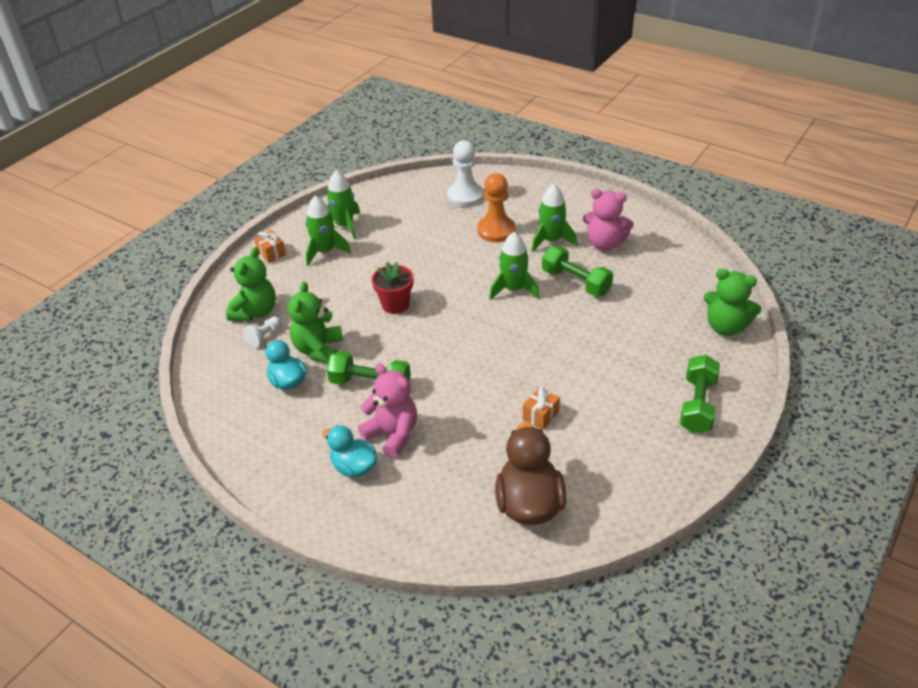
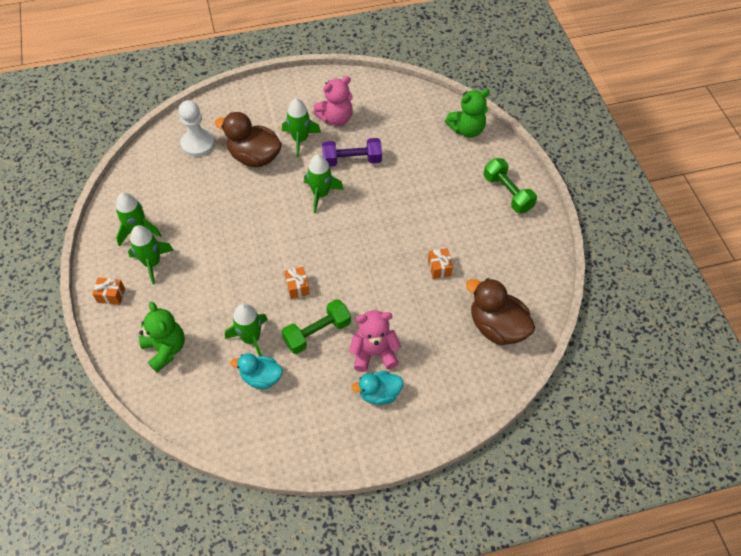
camera: 50 degrees left, 15 degrees up
(264, 337) = (199, 361): white pawn -> none
(318, 350) = (251, 338): green teddy bear -> green rocket
(395, 305) = (259, 264): red flower pot -> none
(401, 341) = (297, 287): none -> orange gift
(496, 230) = (254, 157): orange pawn -> brown duck
(576, 282) = (352, 160): green dumbbell -> purple dumbbell

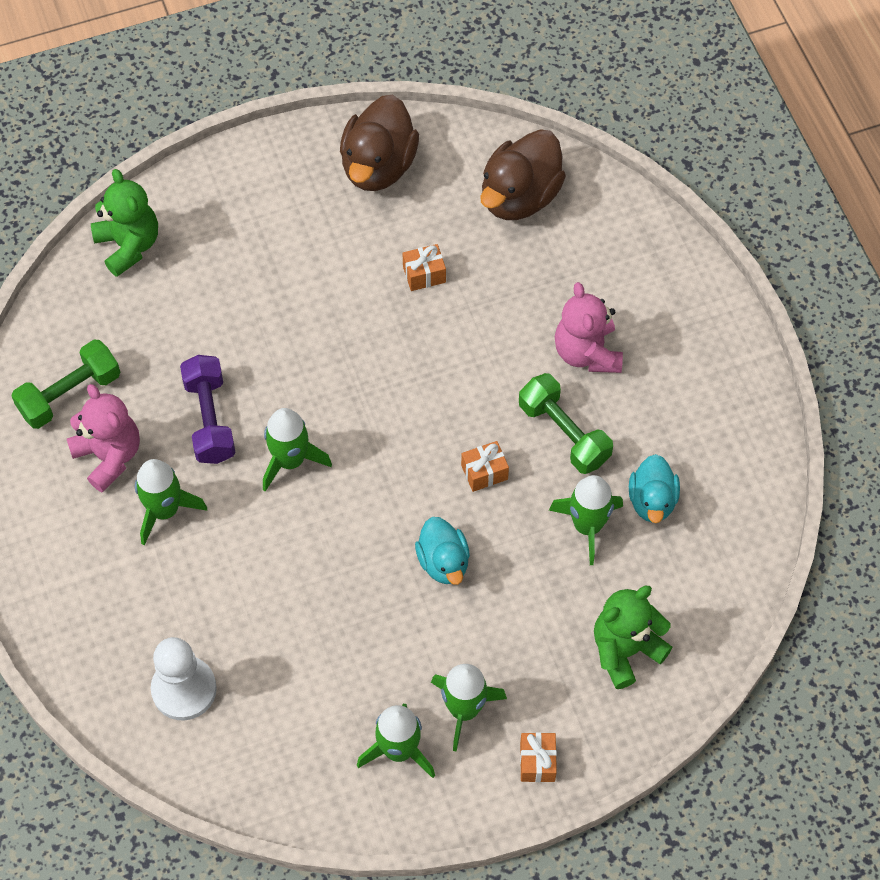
camera: 95 degrees left, 5 degrees up
(254, 157) = (211, 582): brown duck -> brown duck (378, 166)
(379, 394) = (651, 340): turquoise duck -> turquoise duck (443, 562)
(507, 193) = (266, 184): green dumbbell -> green dumbbell (70, 394)

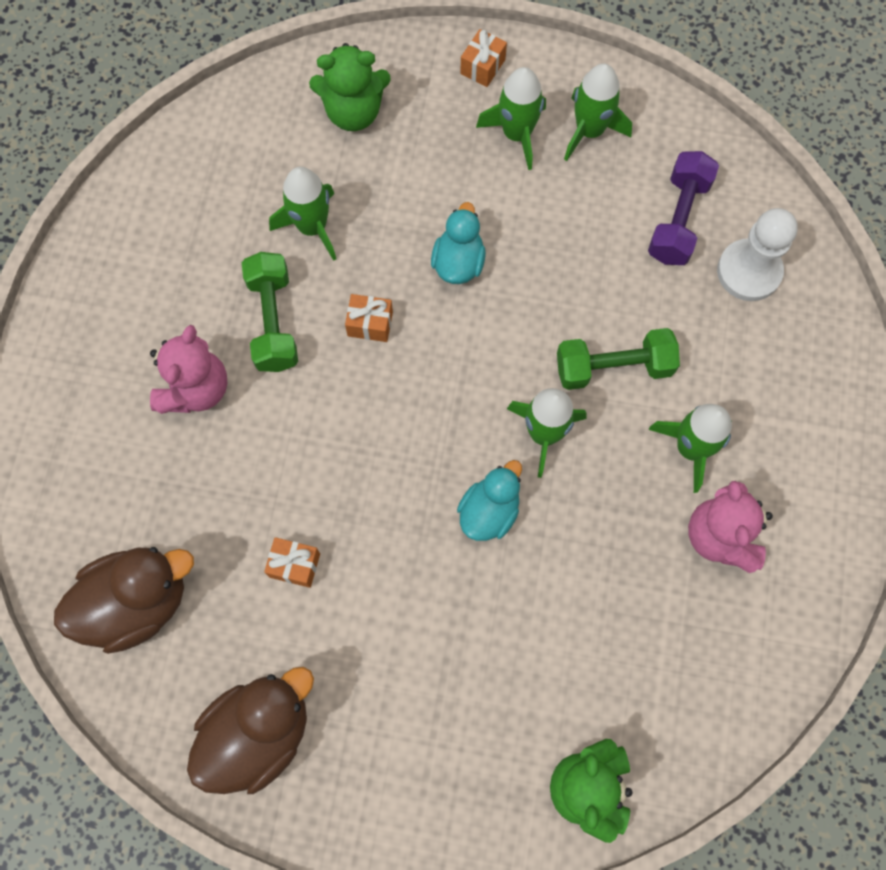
camera: 150 degrees left, 10 degrees up
(70, 394) = (732, 630): green dumbbell -> green dumbbell (613, 367)
(209, 419) = (601, 521): purple dumbbell -> purple dumbbell (678, 219)
(652, 501) = (241, 219): turquoise duck -> turquoise duck (489, 511)

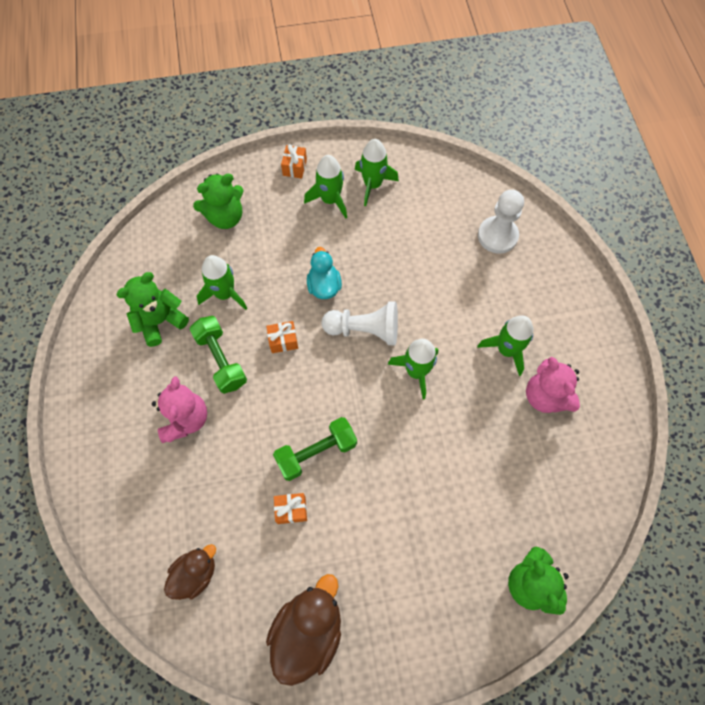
camera: 20 degrees left, 5 degrees down
(137, 603) = (195, 573): brown duck -> brown duck, size x0.62
(208, 237) = (160, 321): none -> green teddy bear
(489, 511) = (401, 431): turquoise duck -> none
(492, 347) = (364, 330): none -> white pawn
(613, 367) = (441, 317): green dumbbell -> green dumbbell (316, 452)
(678, 219) = (445, 219): purple dumbbell -> none

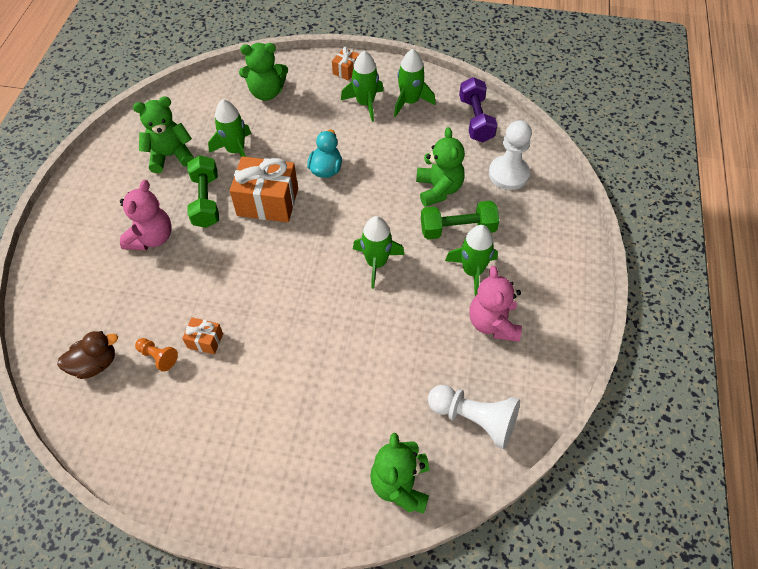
camera: 20 degrees right, 10 degrees down
(254, 543) = (158, 357): none -> orange pawn
(283, 341) = (267, 202): orange gift -> orange gift, size x2.05
(308, 630) = (168, 447): brown duck -> none
(316, 452) = (251, 301): green dumbbell -> green dumbbell (457, 229)
(364, 330) = (345, 215): white pawn -> white pawn (474, 419)
(440, 273) = (438, 189): none -> green teddy bear
(443, 185) = (476, 119): none -> purple dumbbell

